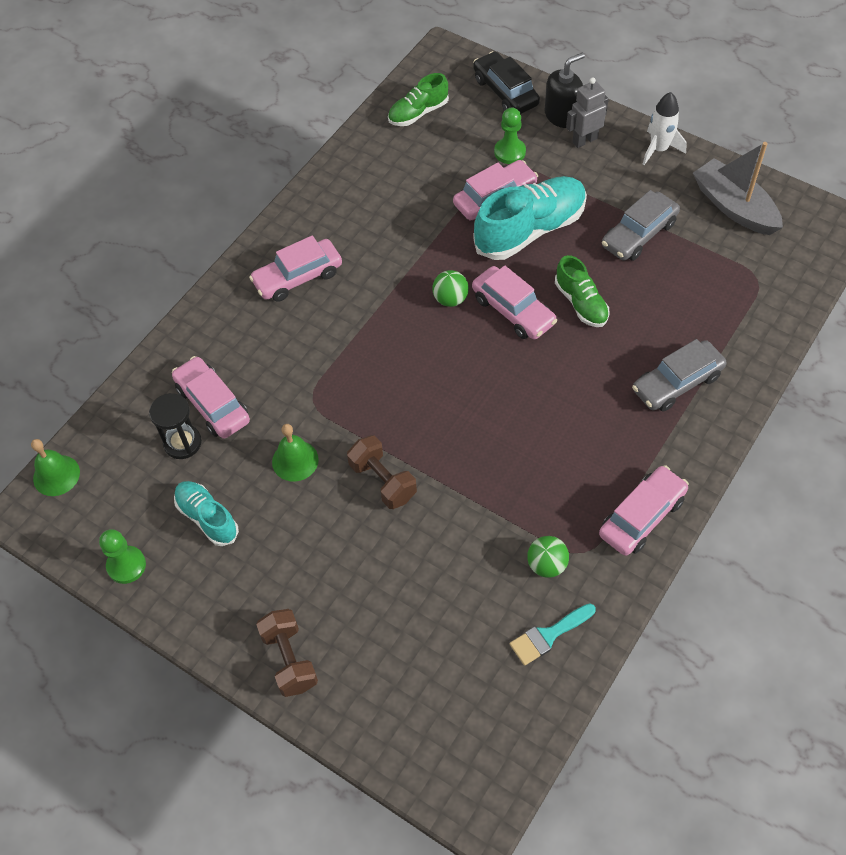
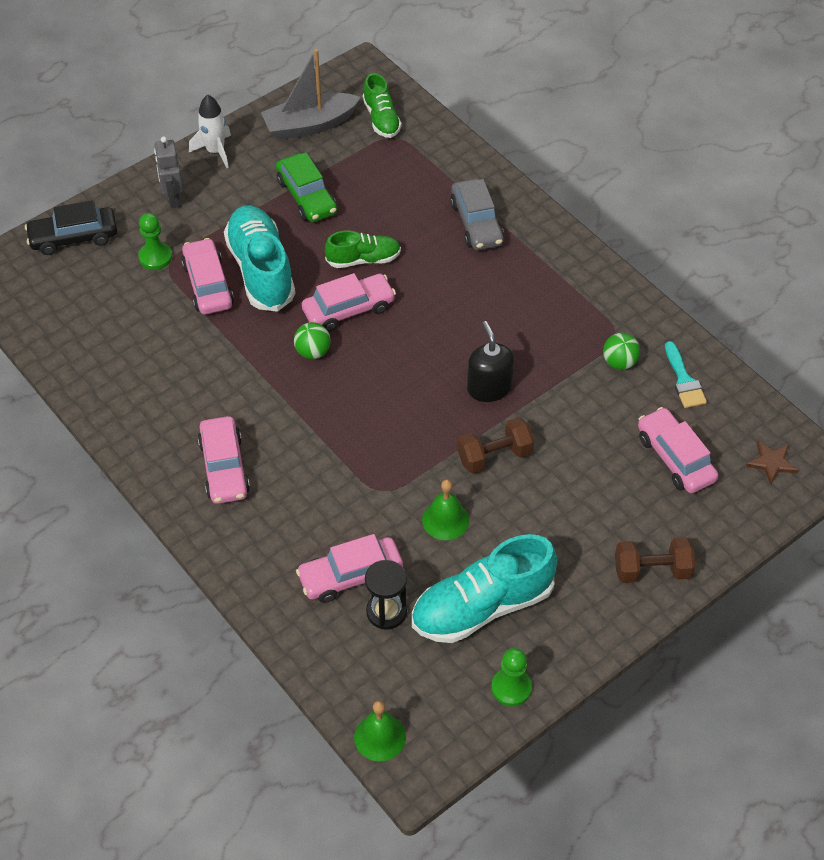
camera: 75 degrees left, 5 degrees down
(207, 518) = (482, 607): turquoise shoe -> turquoise shoe, size x1.76
(418, 113) = (59, 314): green shoe -> green shoe (381, 119)
(468, 753) = (771, 462): none -> brown star
(562, 115) = (132, 205): black soap dispenser -> black soap dispenser (489, 388)
(638, 234) = (306, 196): grey car -> green car
(642, 517) = (596, 287): pink car -> pink car (675, 458)

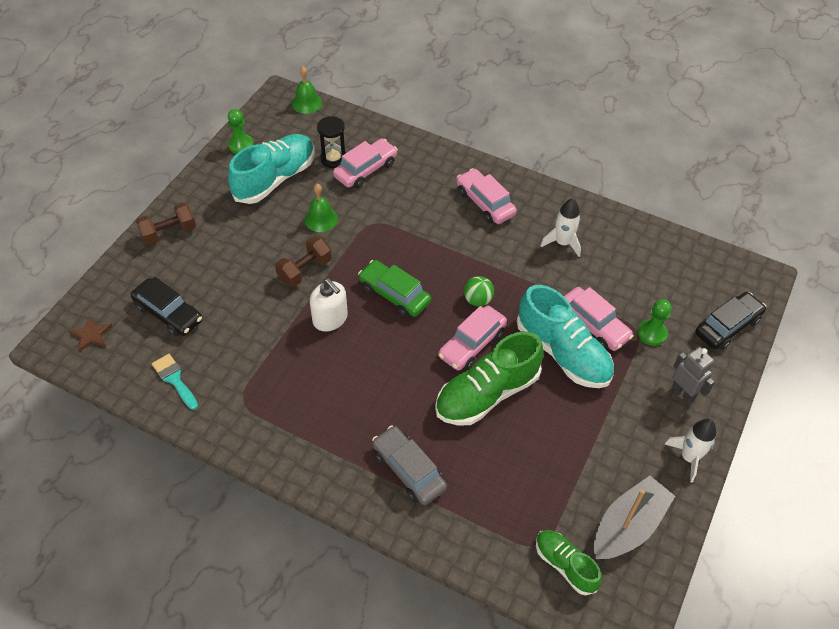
camera: 155 degrees right, 0 degrees up
(169, 383) = (562, 243): none -> white rocket
(306, 196) = (575, 439): green car -> green car (394, 294)
(363, 259) = (487, 394): green shoe -> green shoe, size x1.76
(489, 388) = (330, 319): black soap dispenser -> white soap dispenser
(619, 362) = (233, 376): green ball -> none
(675, 458) = (168, 313): pink car -> black car

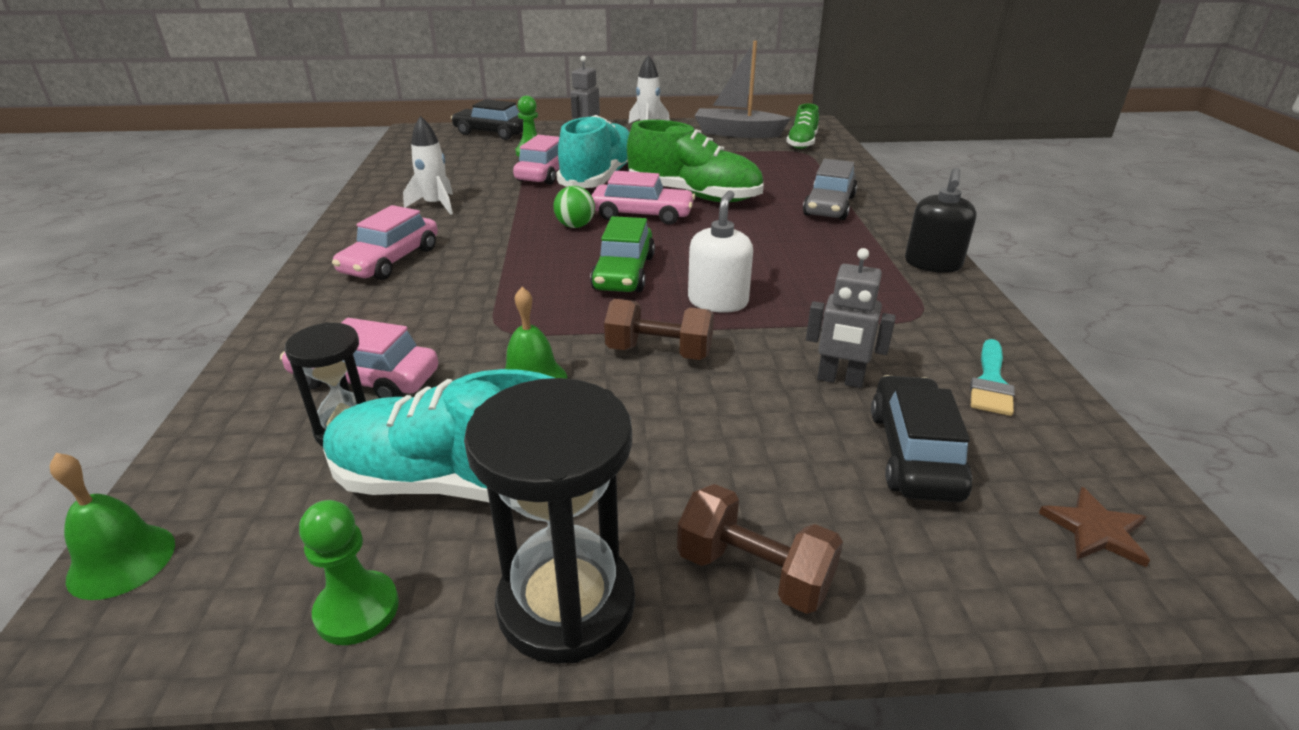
camera: 120 degrees left, 20 degrees down
(201, 187) = (566, 604): none -> black hourglass
(228, 323) = (840, 380): none -> grey robot
(283, 459) = (933, 264): none -> black soap dispenser

